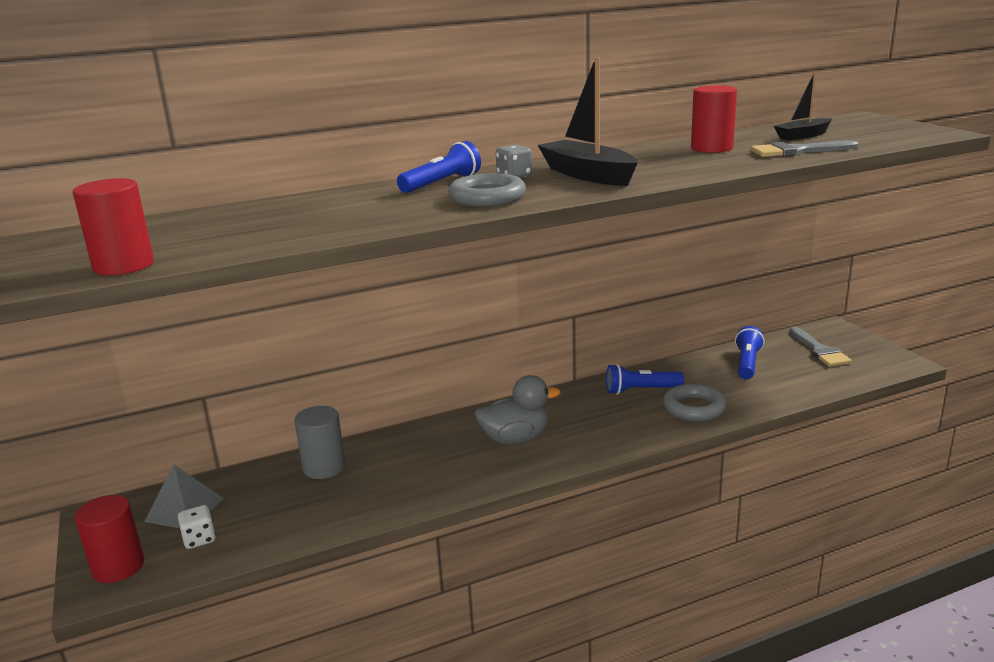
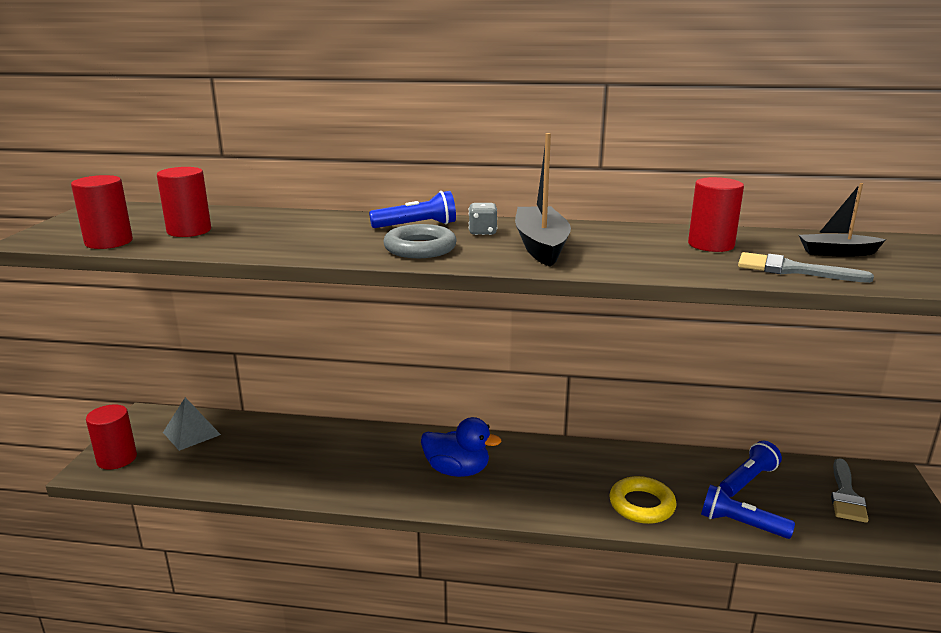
camera: 30 degrees right, 0 degrees up
(199, 539) = (176, 460): white dice -> none
(201, 236) = (189, 231): none -> red cylinder
(324, 467) = (302, 437): grey cylinder -> none
(515, 439) = (457, 470): grey duck -> blue duck
(641, 390) = (611, 468): blue flashlight -> blue flashlight (740, 524)
(694, 408) = (642, 505): grey ring -> yellow ring

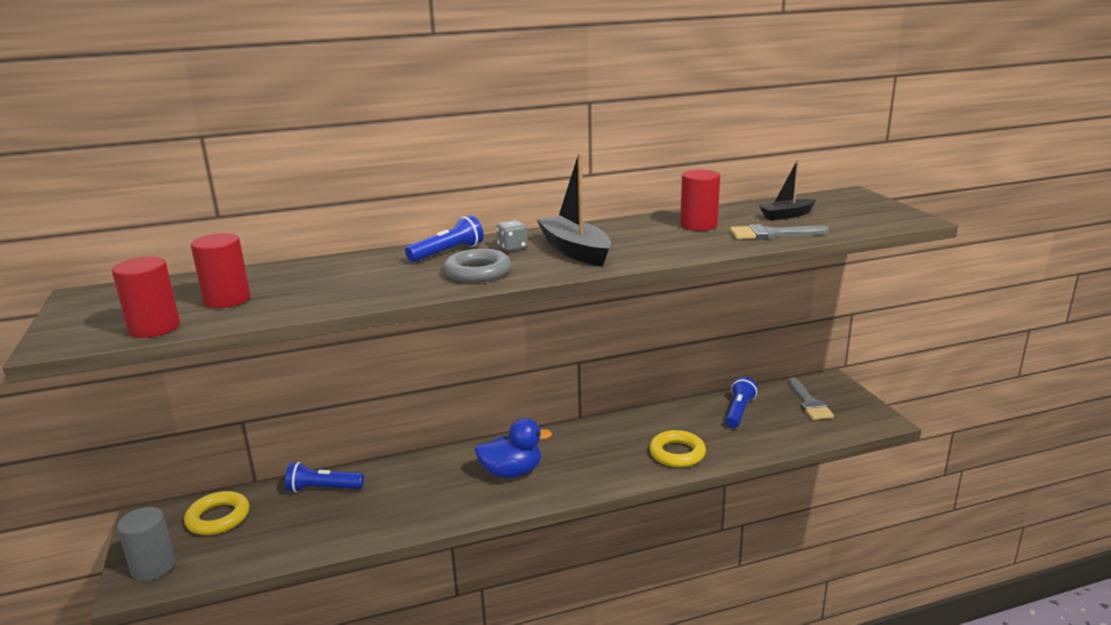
camera: 25 degrees left, 0 degrees up
(117, 459) = (153, 566): red cylinder -> grey cylinder
(191, 433) = (218, 518): grey pyramid -> yellow ring
(740, 524) = (754, 445): blue flashlight -> blue flashlight (323, 488)

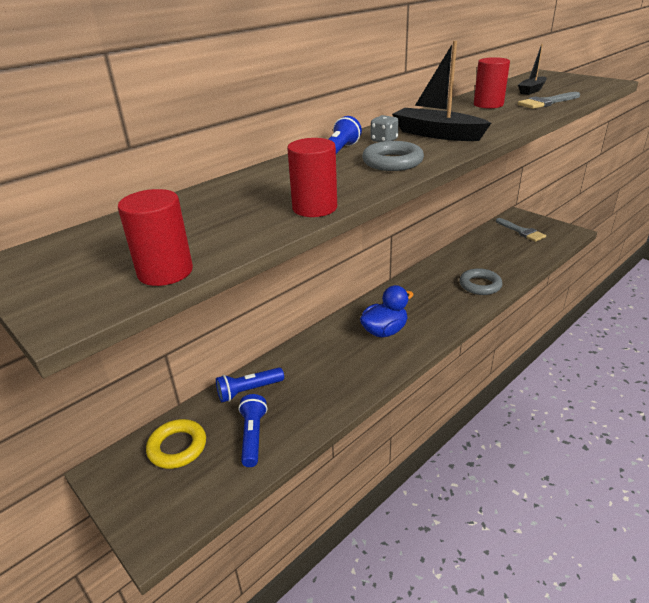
camera: 25 degrees left, 10 degrees up
(153, 566) = (158, 513): grey cylinder -> none
(227, 299) = (199, 229): red cylinder -> red cylinder (314, 208)
(677, 453) = (480, 285): yellow ring -> grey ring
(739, 411) = (487, 247): blue flashlight -> blue flashlight (253, 436)

